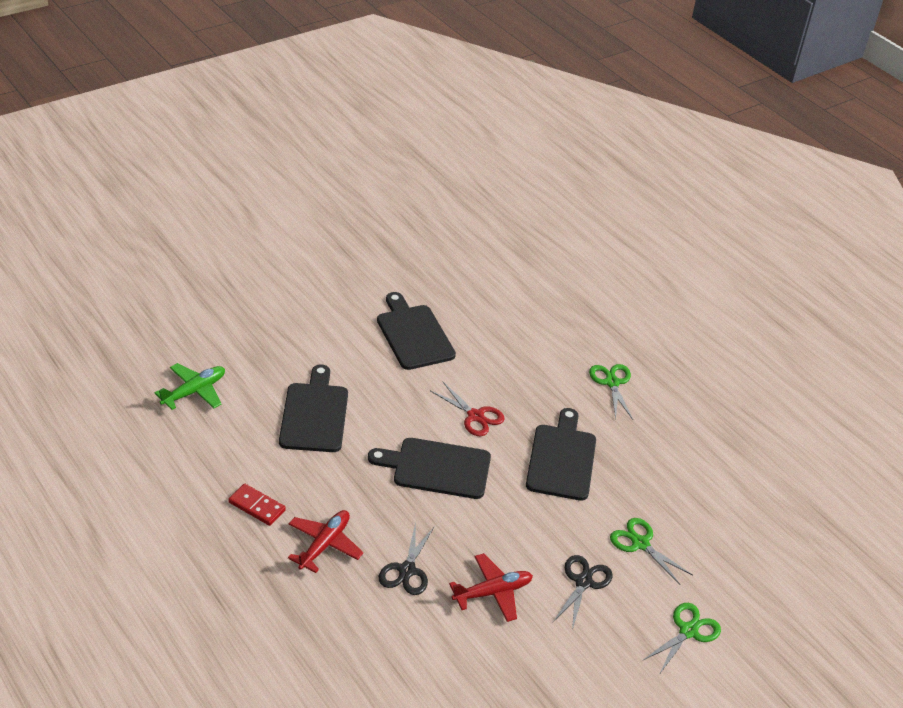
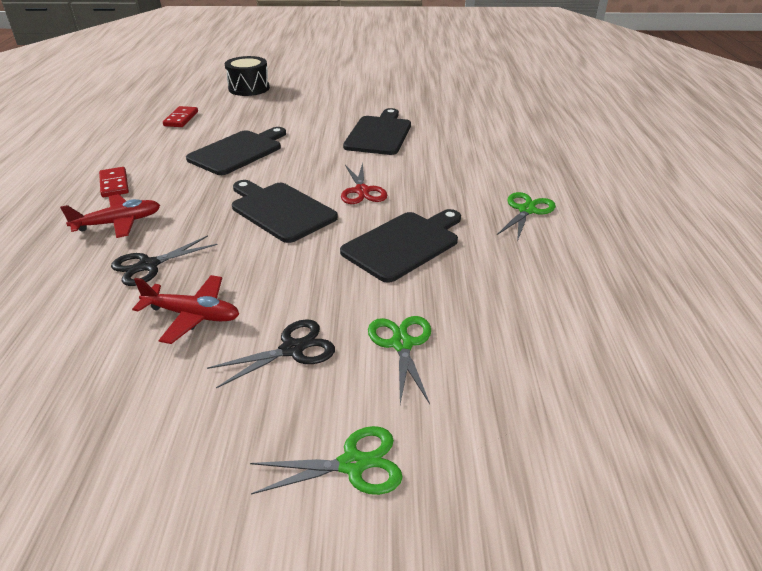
camera: 40 degrees right, 5 degrees down
(194, 391) = (181, 119): green plane -> red domino
(201, 311) = (249, 88): none -> black drum

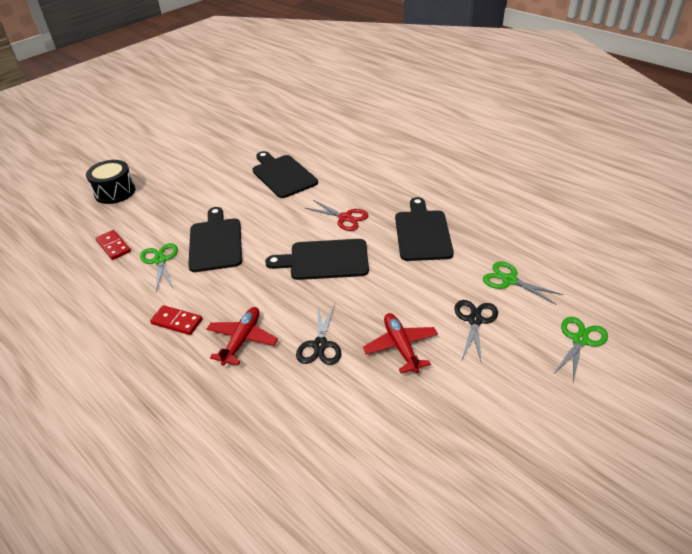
camera: 45 degrees left, 5 degrees up
(192, 315) = (400, 346): red plane -> red plane turned 75 degrees counterclockwise
(526, 210) = (441, 176): green scissors -> green scissors (160, 260)

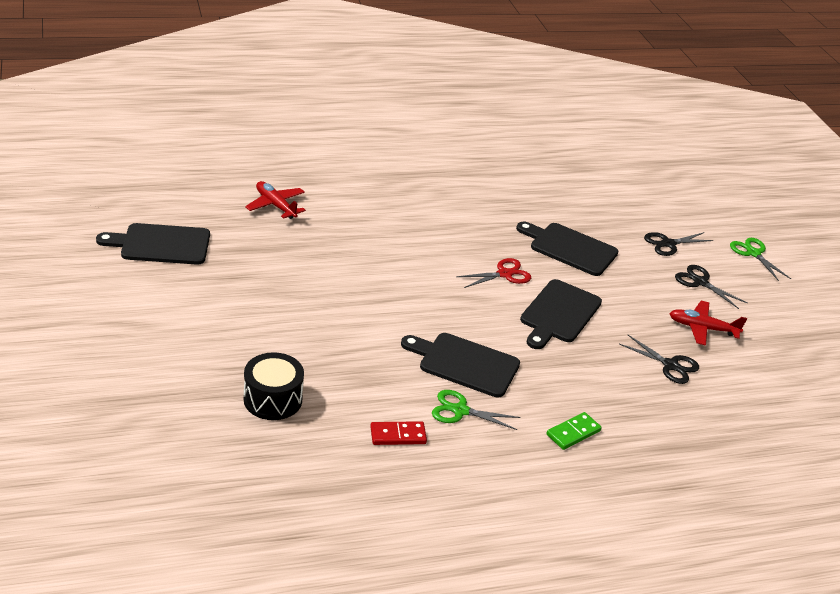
camera: 65 degrees left, 5 degrees down
(177, 322) = (573, 433): red domino -> green domino
(242, 340) = (631, 403): red plane -> red plane (275, 205)
(283, 175) = (383, 274): black cutting board -> black cutting board (161, 244)
(509, 280) = (668, 244): green scissors -> black scissors

